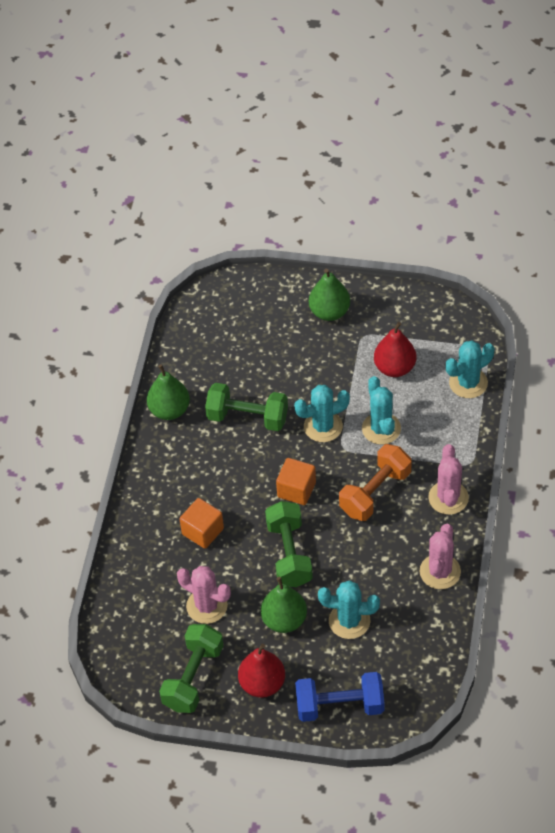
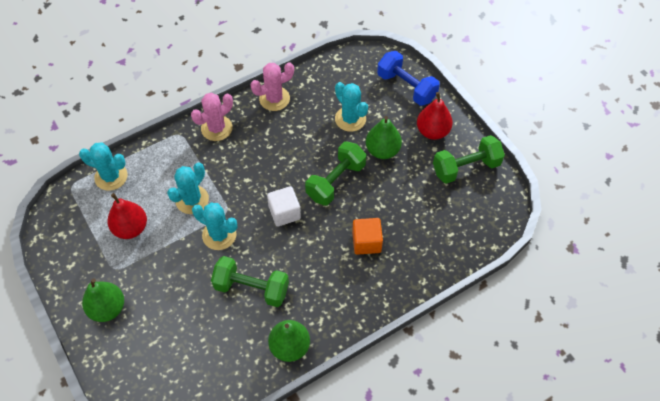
camera: 135 degrees left, 5 degrees up
(207, 606) = (415, 197): pink cactus -> none
(247, 417) = (251, 288): green dumbbell -> green dumbbell turned 45 degrees counterclockwise
(296, 490) = (284, 213): orange cube -> white cube
(375, 492) = (247, 168): orange dumbbell -> none

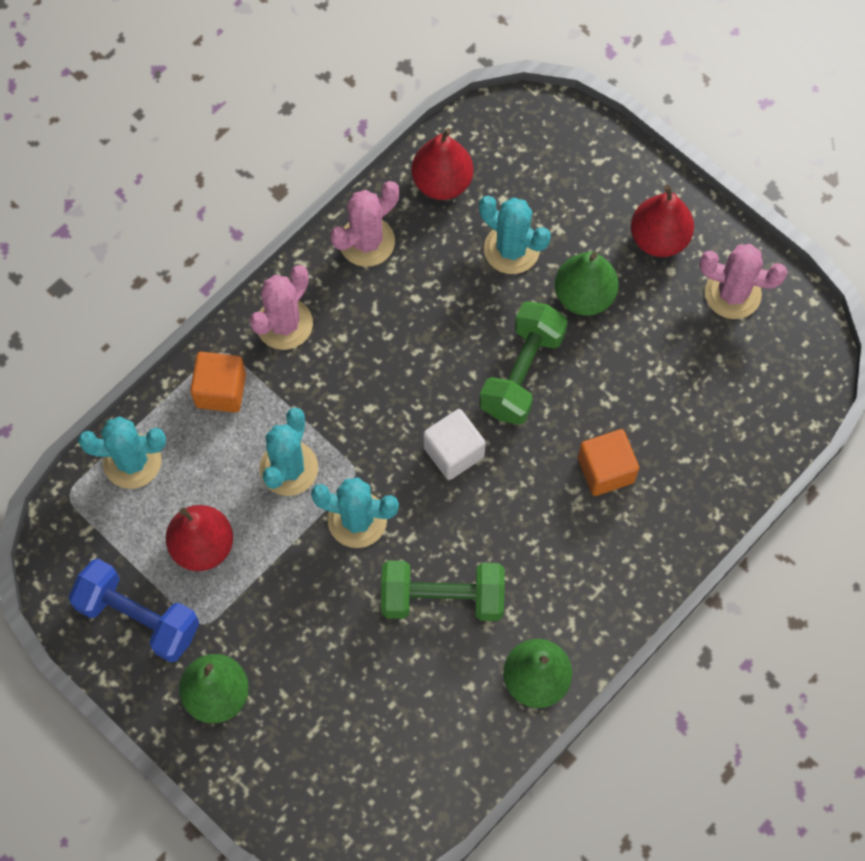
camera: 15 degrees left, 10 degrees up
(171, 153) = (221, 390): none -> orange cube
(324, 79) = (442, 182): none -> red pear
(406, 87) = (590, 163): blue dumbbell -> blue dumbbell (138, 618)
(466, 168) = (732, 293): green dumbbell -> pink cactus

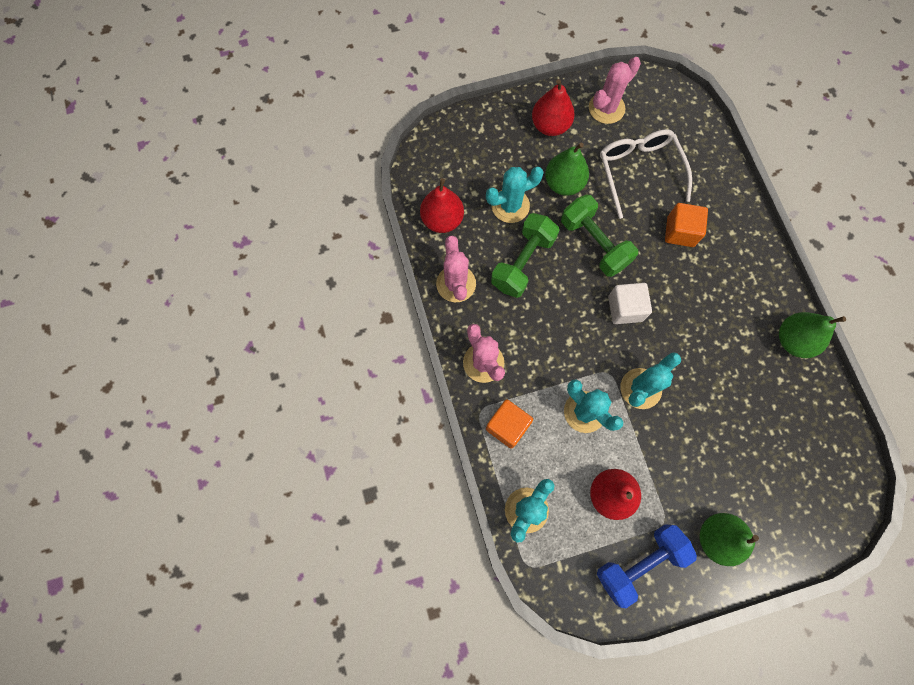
camera: 60 degrees left, 5 degrees up
(442, 598) = (716, 365): green dumbbell -> green dumbbell (522, 262)
(662, 378) = (639, 172): none -> white glasses

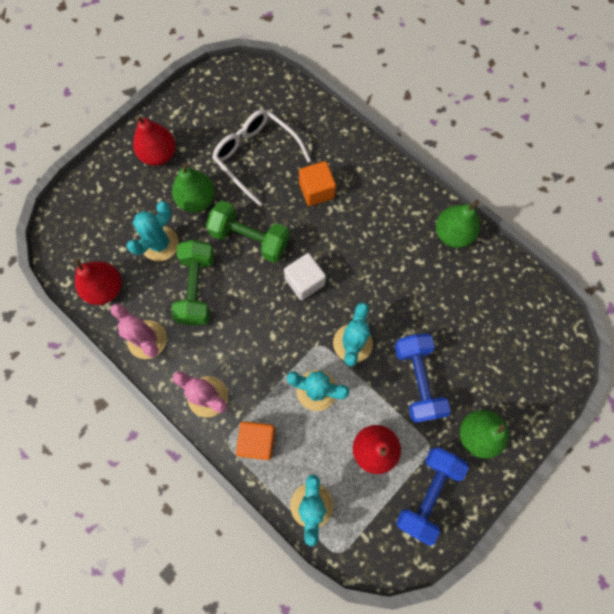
camera: 30 degrees left, 0 degrees up
(606, 108) = (200, 115): pink cactus -> none
(685, 456) = (417, 380): none -> blue dumbbell

